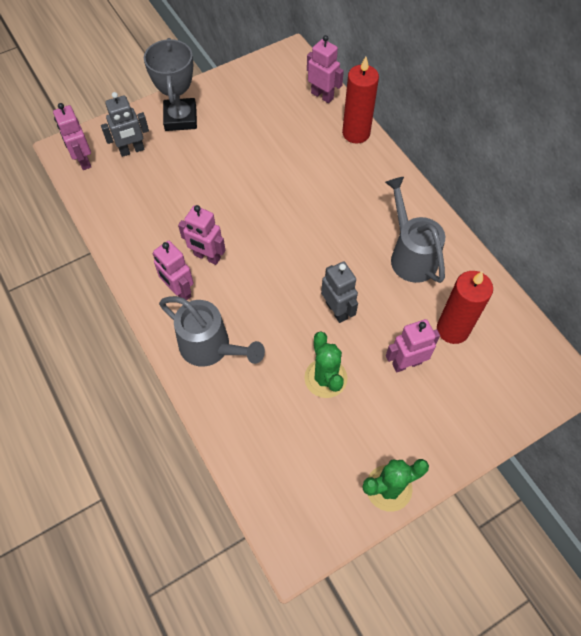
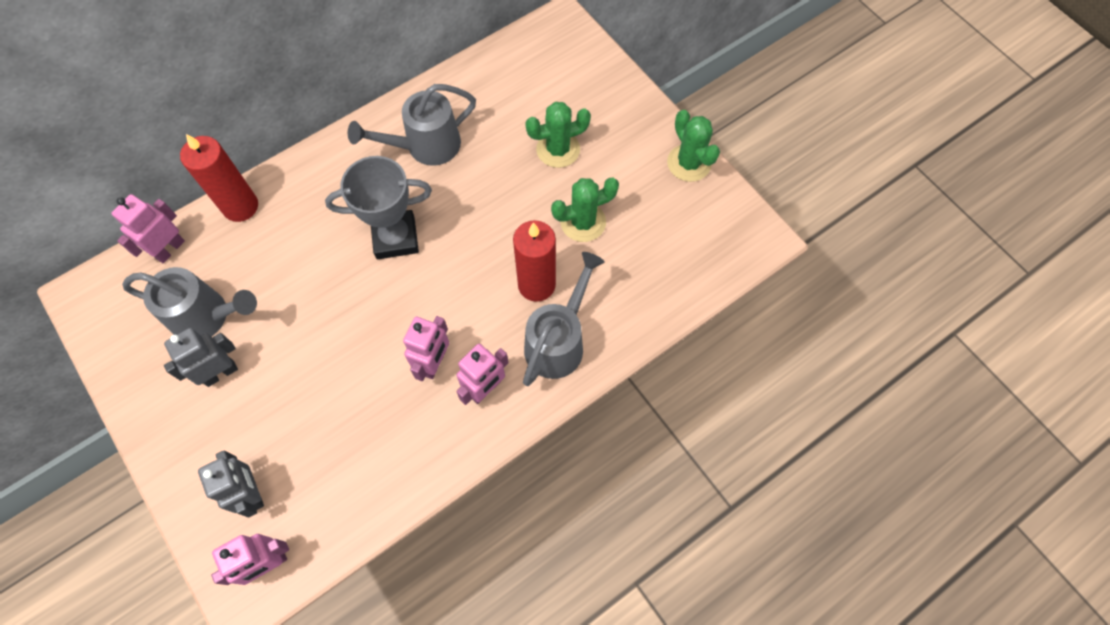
camera: 95 degrees left, 5 degrees up
(180, 118) = (194, 433): grey trophy -> grey trophy (395, 238)
(265, 119) = (207, 317): none -> grey watering can
(337, 310) = (500, 215): grey robot -> grey robot (220, 373)
(406, 363) = (558, 149): pink robot -> green cactus
(452, 329) = (515, 109): red candle -> red candle (536, 285)

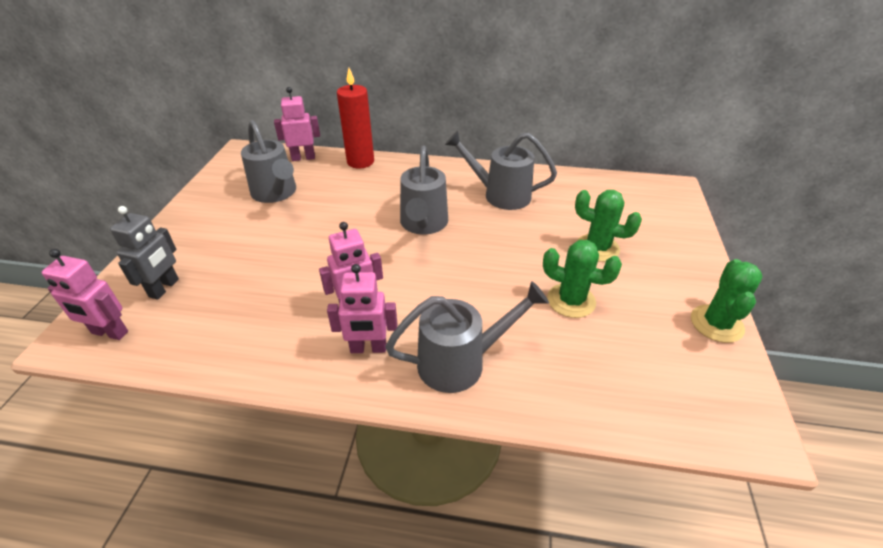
camera: 45 degrees right, 25 degrees down
(220, 373) = (243, 220): grey robot -> none
(395, 238) = (423, 224): grey trophy -> grey watering can
(536, 285) = (487, 313): red candle -> none

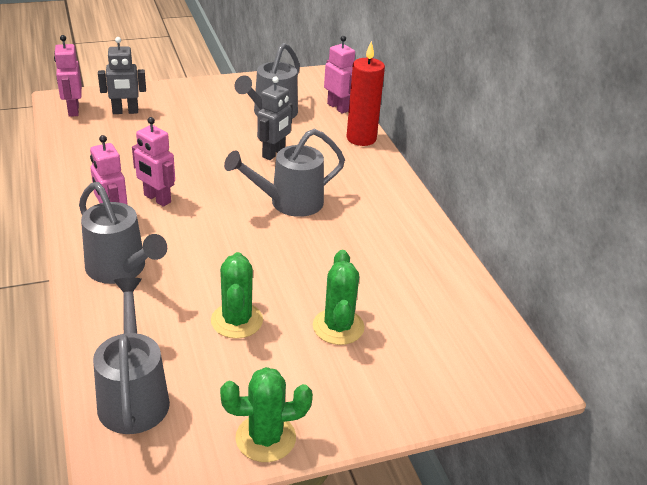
camera: 60 degrees right, 5 degrees down
(342, 211) = (274, 153): none -> grey robot
(500, 195) = (381, 238): grey watering can -> grey watering can (134, 395)

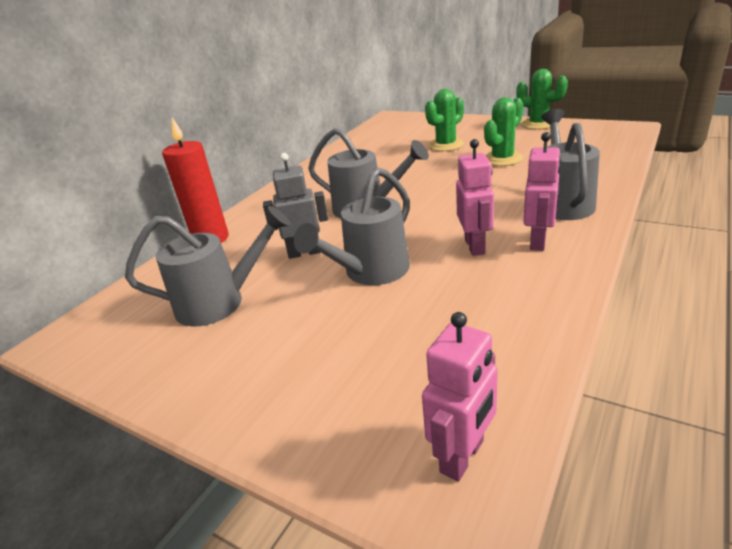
camera: 125 degrees left, 5 degrees down
(125, 112) = (379, 401): grey robot -> none
(134, 395) = (600, 146): grey watering can -> grey watering can (370, 272)
(338, 107) = (152, 280): pink robot -> none

